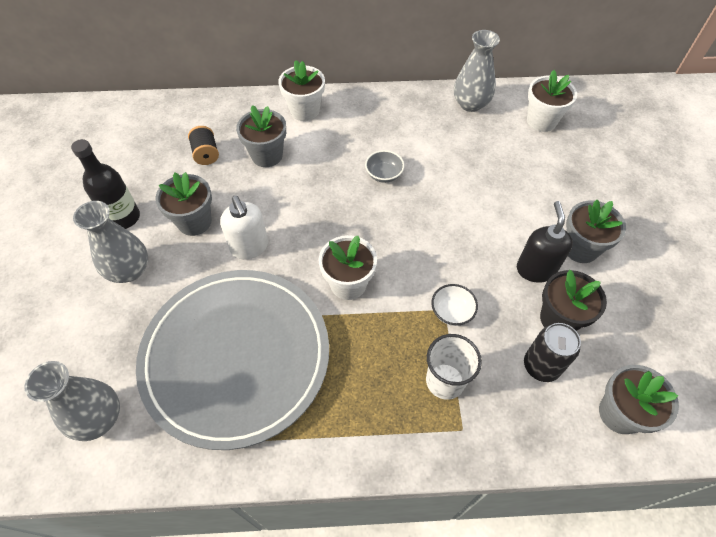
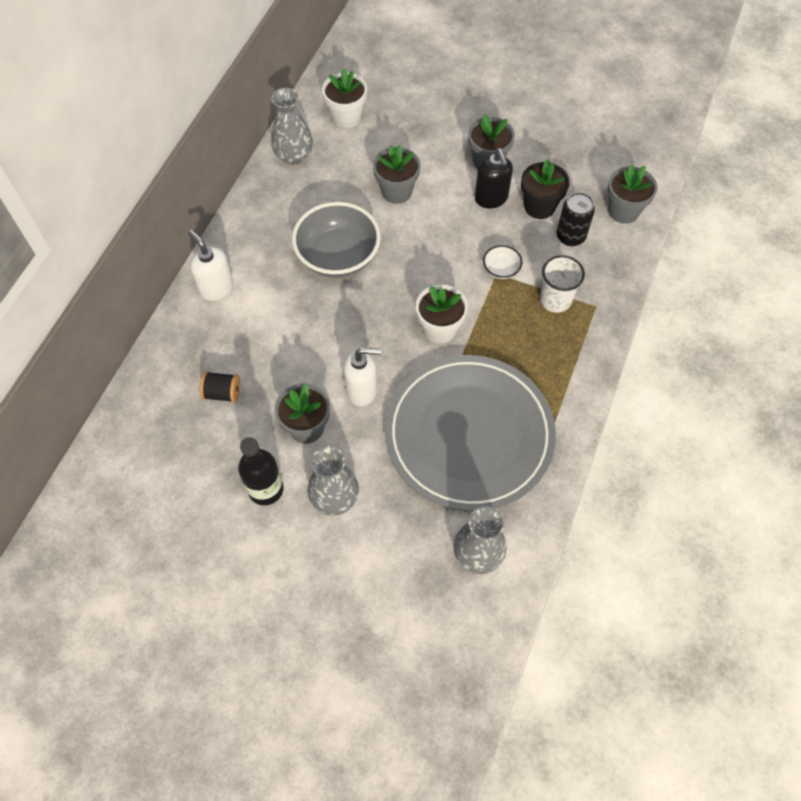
camera: 65 degrees left, 5 degrees up
(267, 155) = (257, 340): grey flower pot -> grey flower pot (396, 191)
(304, 110) = (216, 288): white flower pot -> white soap dispenser
(384, 174) = (338, 256): grey bowl -> grey bowl, size x2.23
(535, 269) = (491, 198): black soap dispenser -> black soap dispenser turned 135 degrees counterclockwise

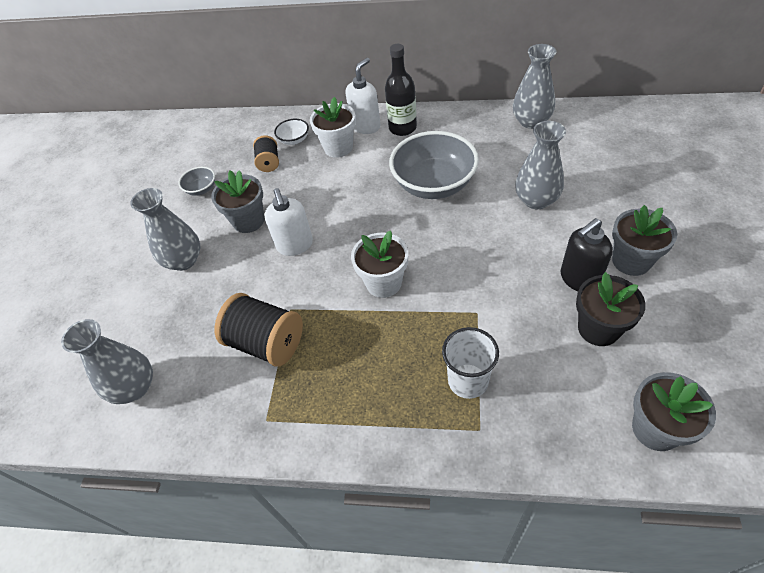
camera: 80 degrees right, 10 degrees down
(229, 469) = (201, 189): none -> grey bowl
(265, 489) = (187, 215): black bottle -> black bottle (402, 128)
(346, 117) = (604, 138): white flower pot -> white flower pot (338, 147)
(396, 191) = (536, 200): grey flower pot -> grey vase
(469, 434) = (266, 343): grey plate -> black spool
(501, 269) = (484, 315): white bowl -> white bowl (294, 140)
(570, 236) = (573, 374): black can -> none

